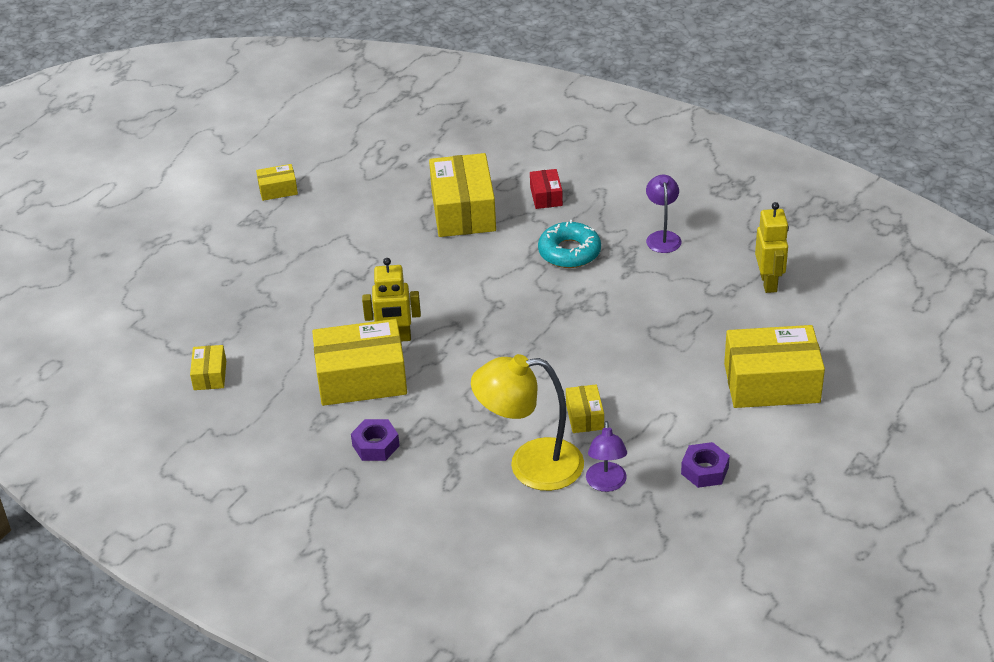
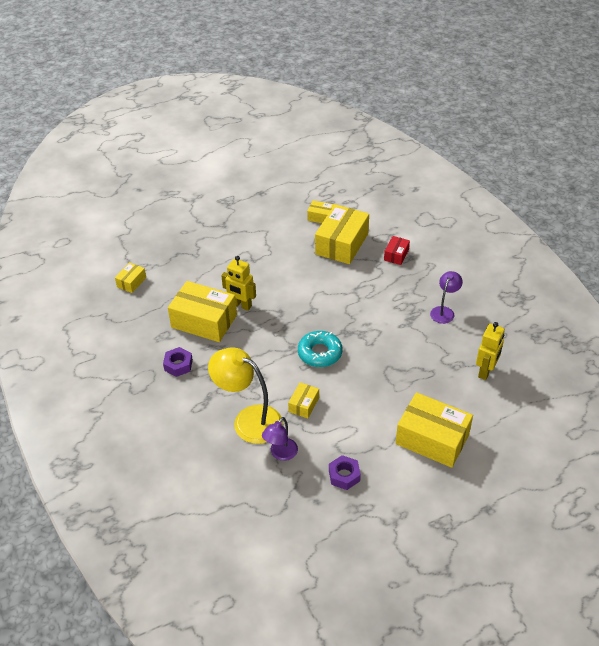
camera: 30 degrees right, 5 degrees up
(278, 190) = (253, 189): yellow box -> yellow box (321, 217)
(569, 252) = (381, 296): turquoise donut -> turquoise donut (320, 353)

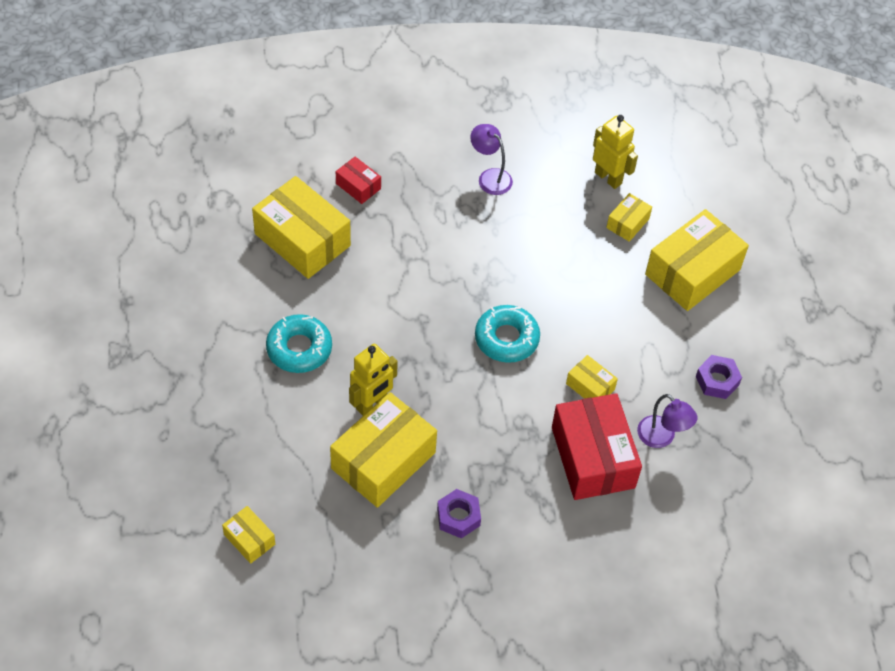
camera: 75 degrees left, 10 degrees up
(249, 420) = (593, 457): yellow lamp -> red box
(264, 265) = (299, 348): none -> turquoise donut
(321, 217) = (229, 244): yellow box -> yellow box (627, 223)

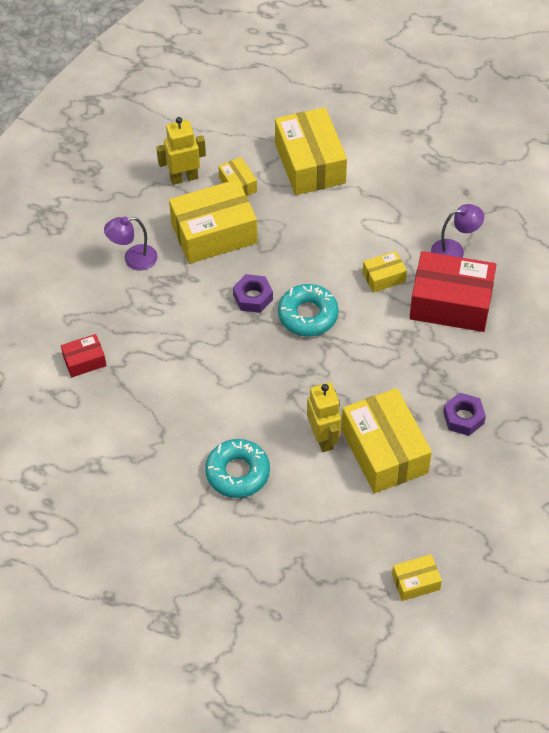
camera: 60 degrees left, 0 degrees up
(302, 240) = (119, 427): yellow box -> yellow box (214, 233)
(717, 380) = (419, 193): purple nut -> purple nut (253, 297)

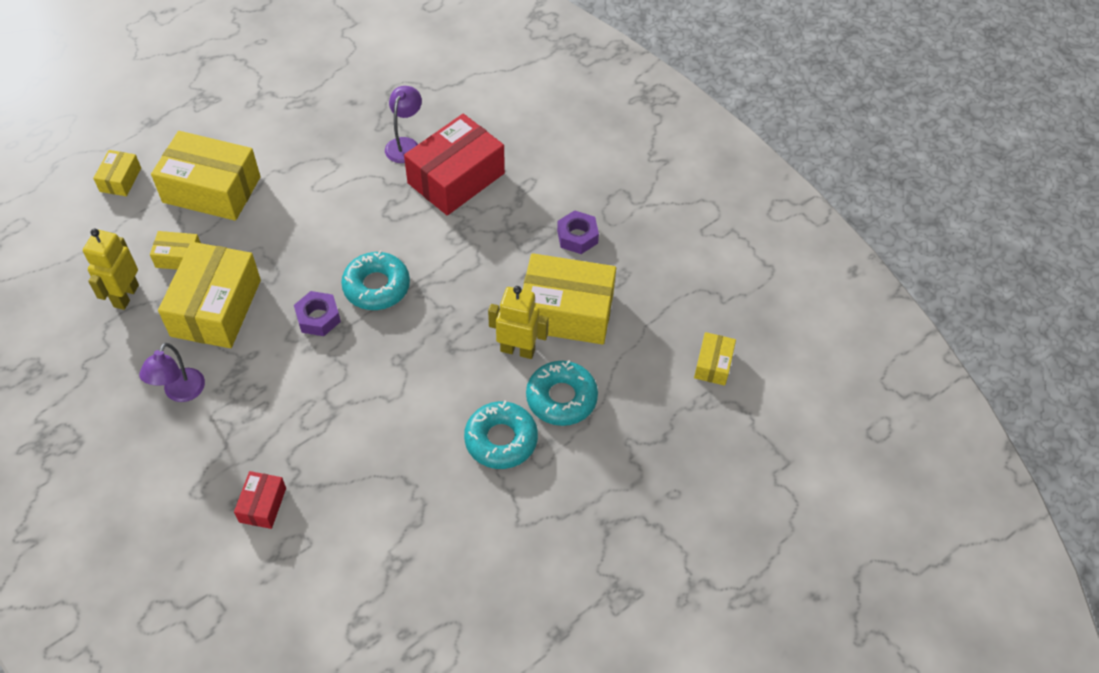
camera: 60 degrees left, 0 degrees up
(303, 492) = (561, 398): none -> turquoise donut
(384, 277) = (387, 208): yellow box -> yellow box (120, 180)

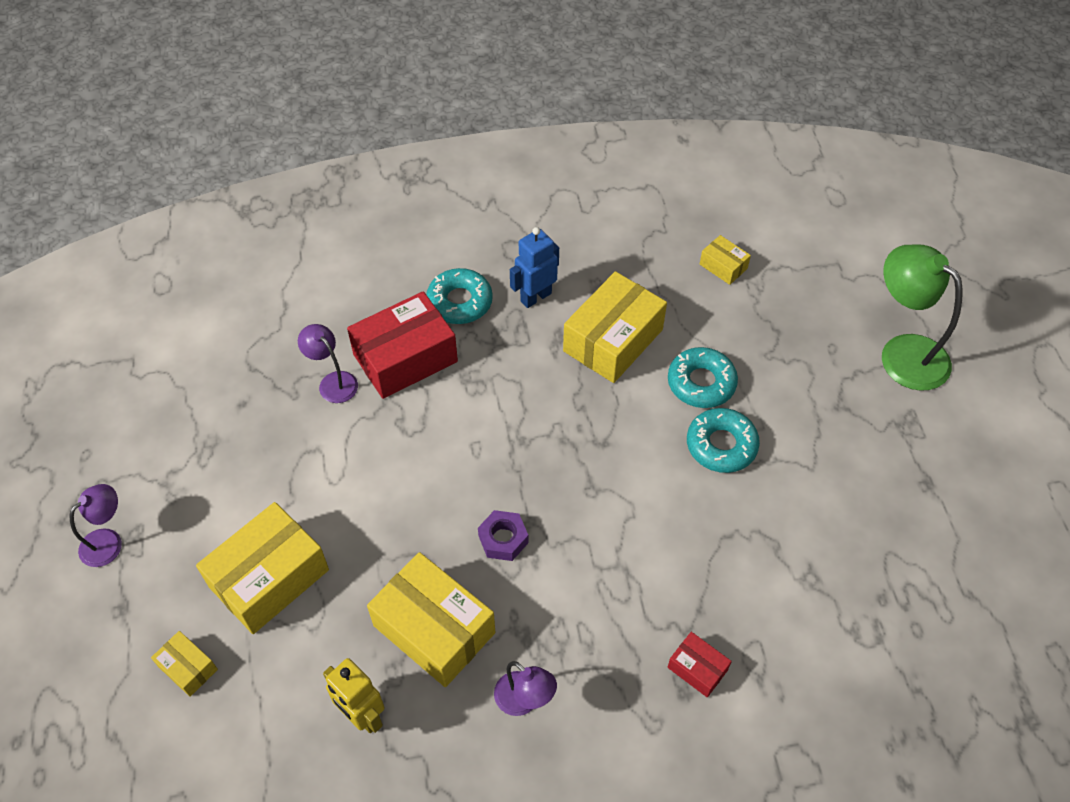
camera: 60 degrees left, 0 degrees up
(179, 257) = (343, 643): yellow box -> none
(198, 89) = (108, 541): none -> purple lamp
(376, 286) = (495, 475): turquoise donut -> turquoise donut (459, 302)
(456, 178) = (405, 358): red box -> red box turned 75 degrees clockwise
(517, 350) = (633, 393): yellow robot -> none
(577, 237) = (535, 297): purple nut -> blue robot
(710, 561) = (903, 352): none -> green lamp

